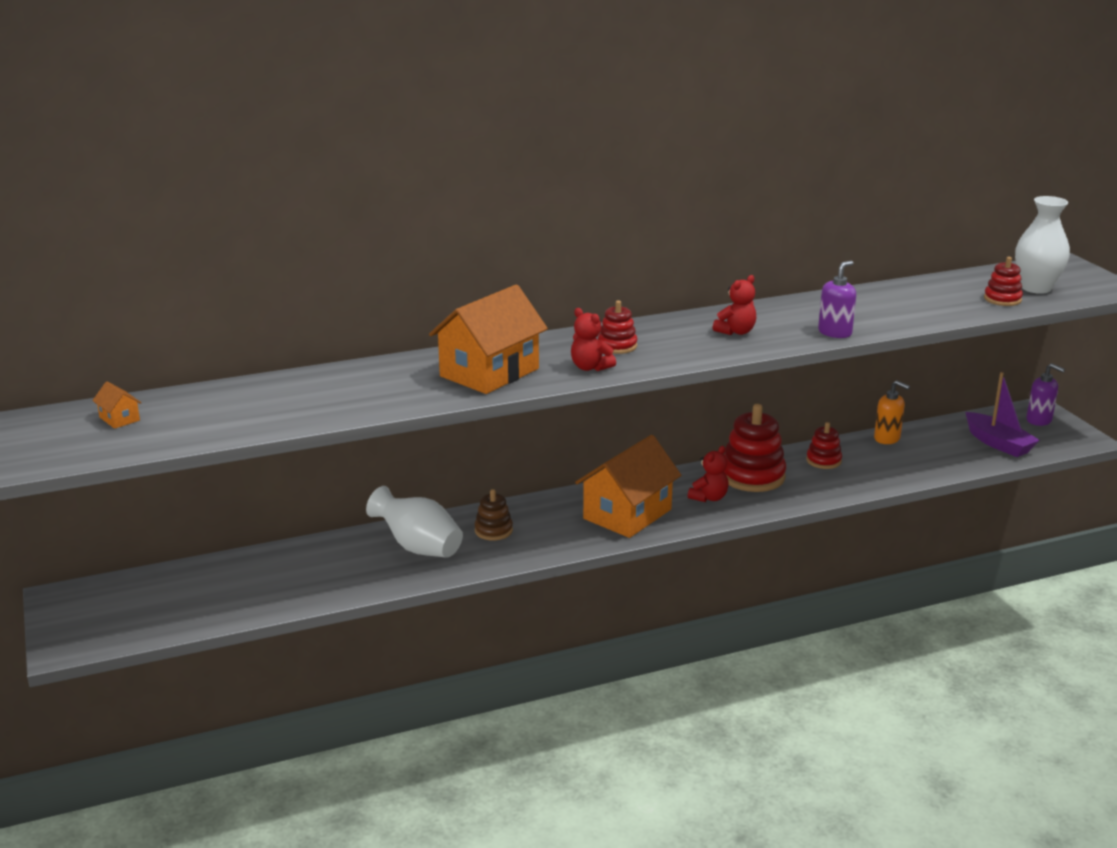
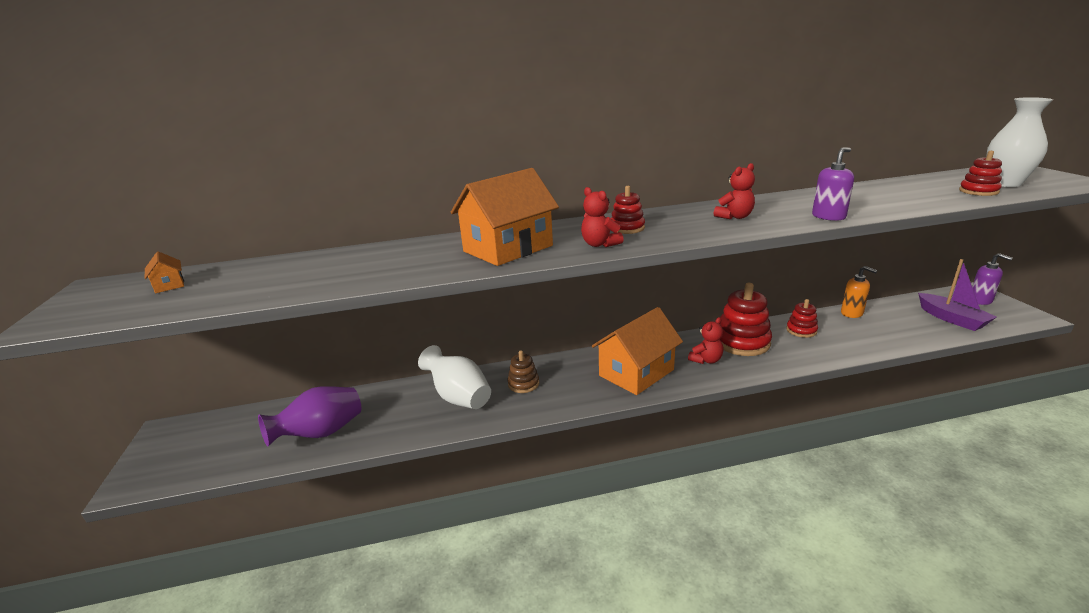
camera: 10 degrees right, 0 degrees up
(265, 590) = (321, 433): none -> purple vase

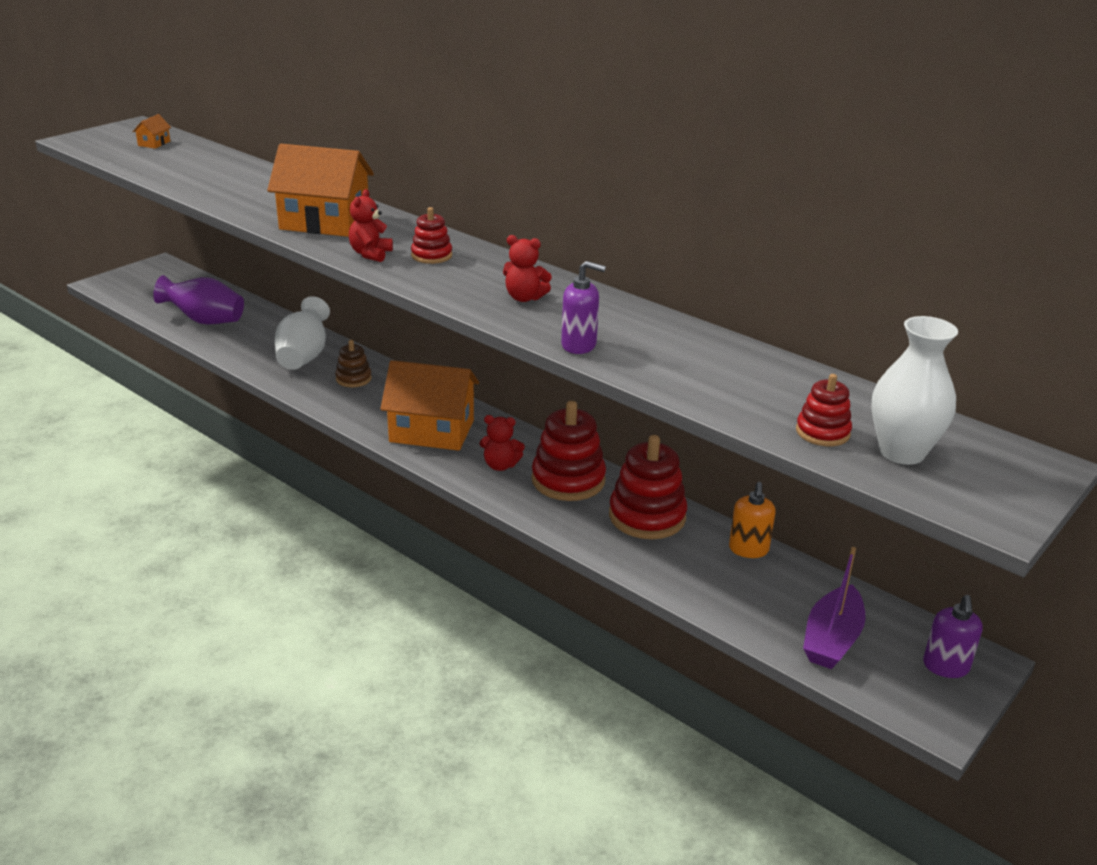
camera: 50 degrees right, 5 degrees up
(801, 330) = (647, 516): red stacking toy -> red stacking toy, size x1.82

